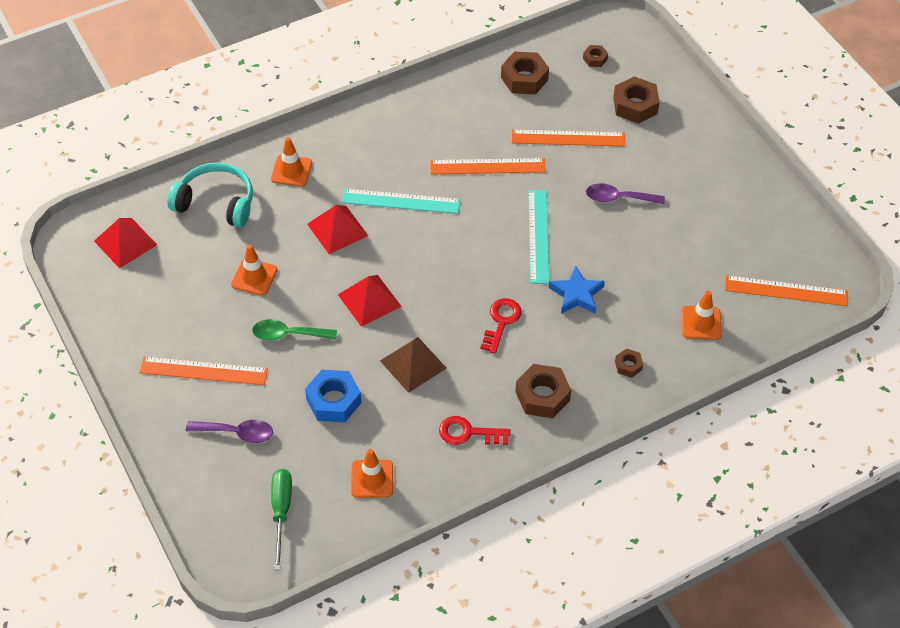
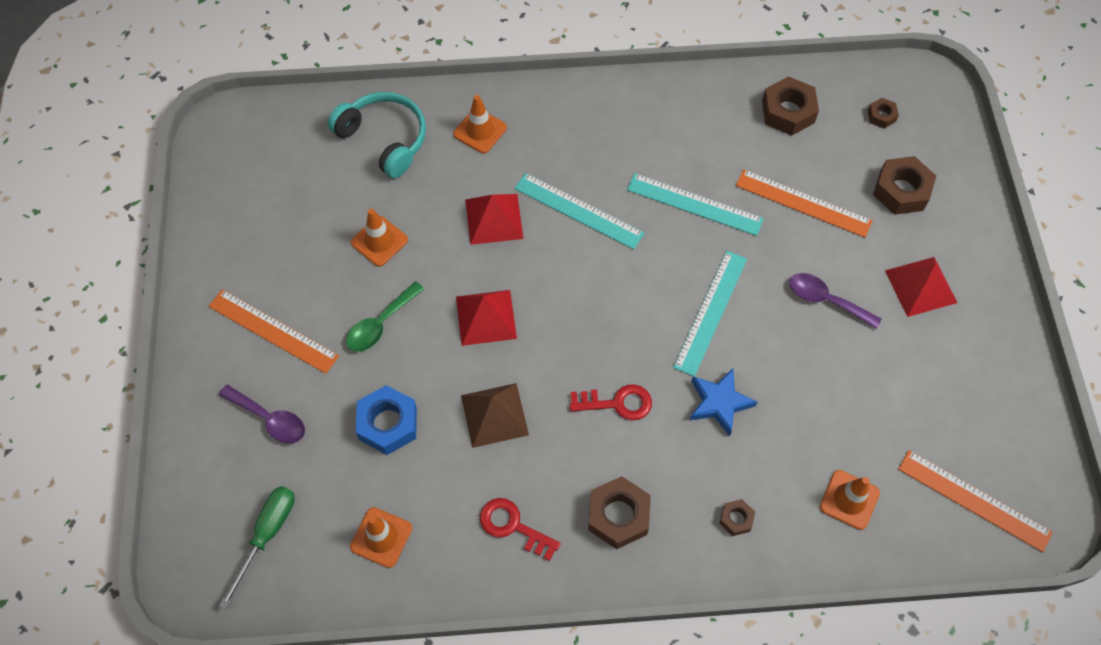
camera: 25 degrees right, 10 degrees up
(125, 242) = (271, 150): red pyramid -> red pyramid (921, 286)
(288, 334) = (381, 323): green spoon -> green spoon turned 75 degrees counterclockwise
(487, 166) = (694, 204): orange ruler -> turquoise ruler
(501, 322) = (616, 403): red key -> red key turned 45 degrees clockwise

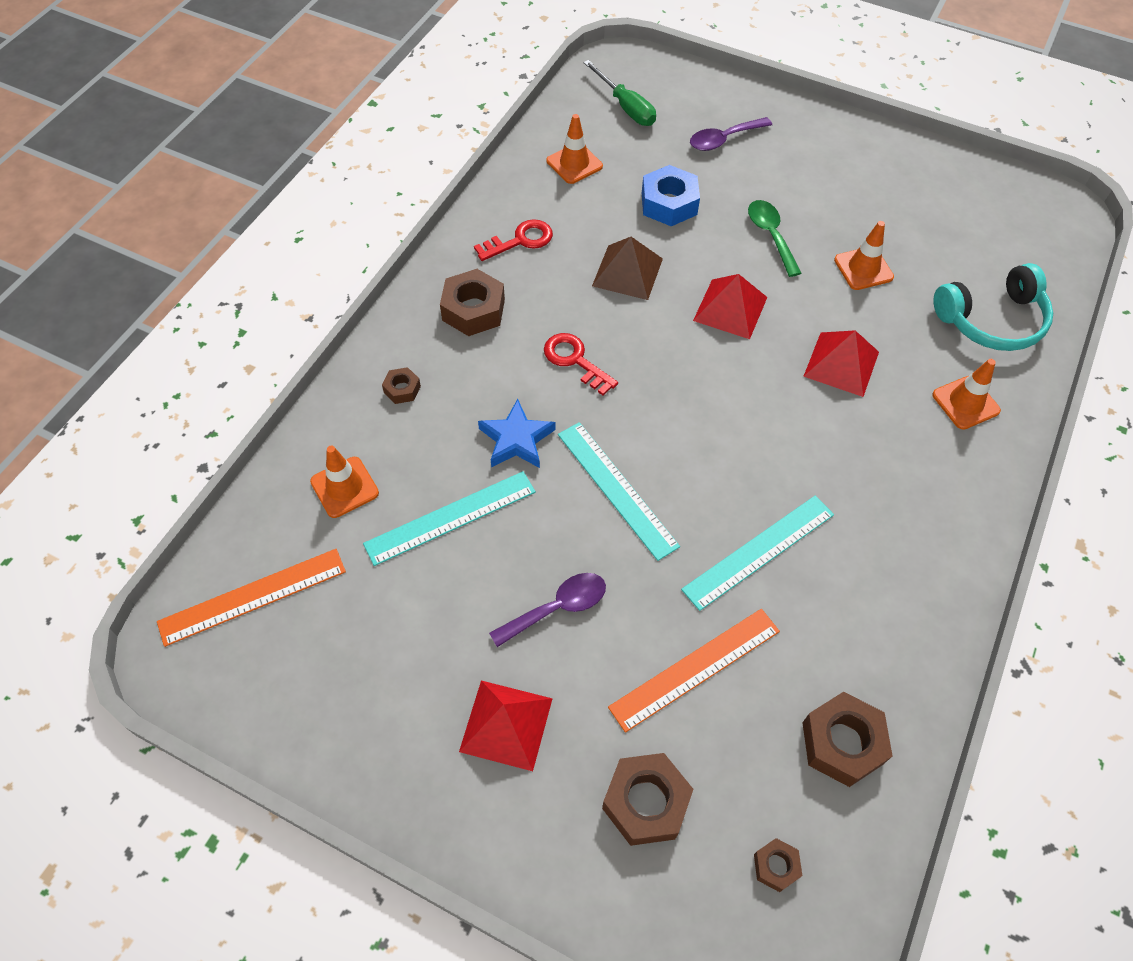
camera: 120 degrees right, 5 degrees down
(273, 331) = (807, 168): orange ruler -> none
(578, 211) = (811, 438): turquoise ruler -> turquoise ruler (450, 517)
(616, 403) = (575, 361): red key -> red key turned 105 degrees clockwise

